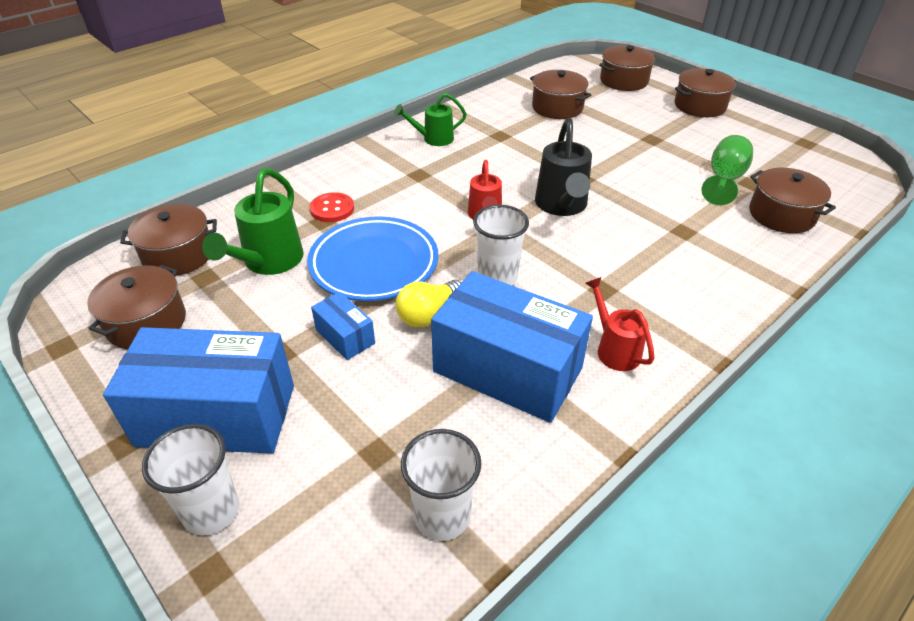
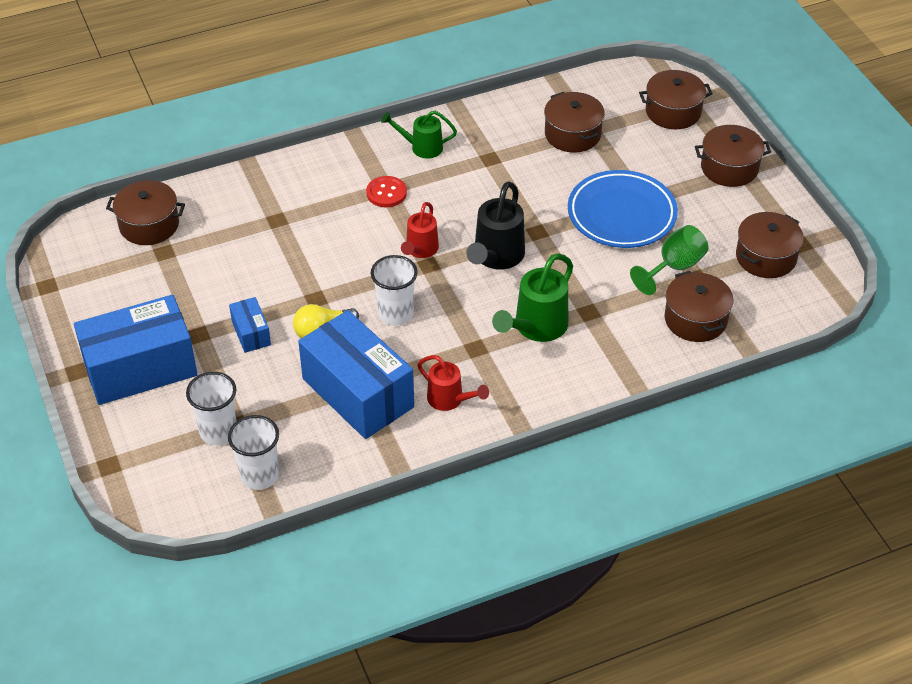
camera: 20 degrees right, 5 degrees up
(146, 322) = (110, 282): brown pot -> brown pot (766, 257)
(211, 511) = (119, 430): white cup -> white cup (218, 432)
(217, 415) = (140, 368): blue box -> blue box turned 45 degrees counterclockwise
(269, 262) = (218, 250): green watering can -> green watering can (536, 327)
(332, 209) = (290, 209): red button -> red button (386, 193)
(374, 264) = (301, 275): blue plate -> blue plate (621, 214)
(614, 349) = (449, 400): red watering can -> red watering can turned 135 degrees clockwise

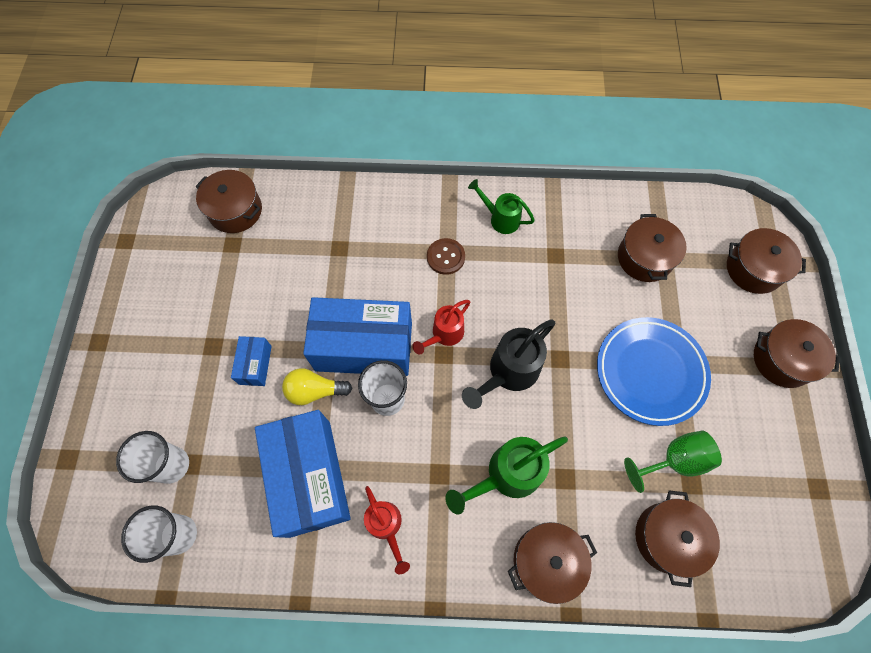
camera: 25 degrees right, 20 degrees up
(140, 368) = (148, 362): blue box -> blue box (364, 346)
(386, 193) = (445, 257): red button -> brown button
(766, 257) = (774, 489): brown pot -> brown pot (546, 561)

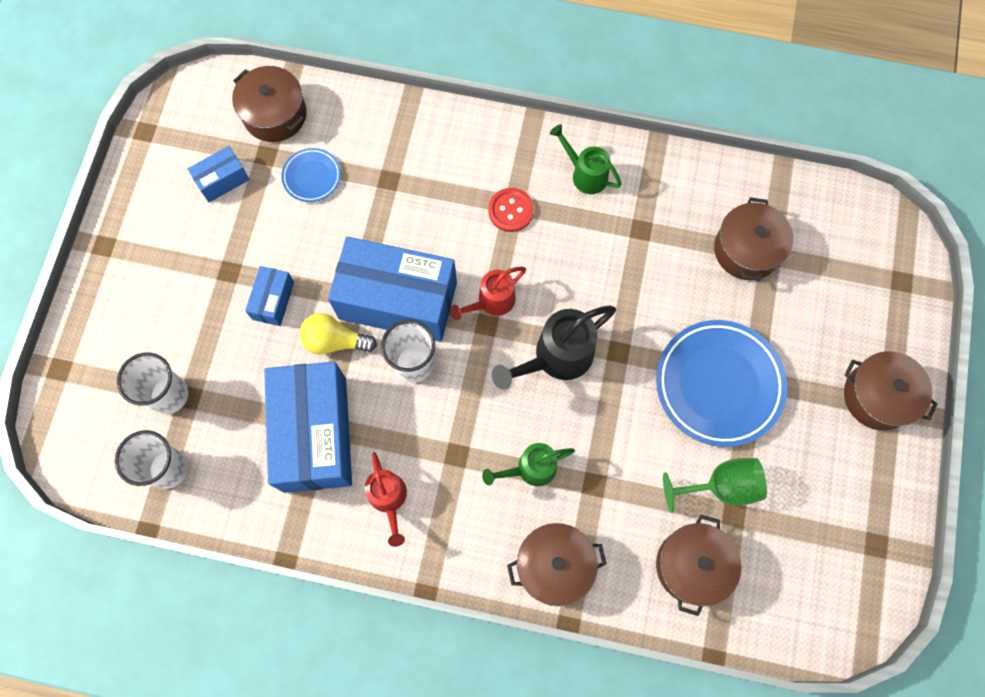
camera: 10 degrees right, 5 degrees up
(197, 270) = (222, 180): none -> blue box
(274, 256) = (312, 177): none -> blue plate
(445, 257) = (511, 210): brown button -> red button
(507, 474) = (530, 469): green watering can -> green watering can, size x0.64
(753, 269) = (874, 285): brown pot -> none

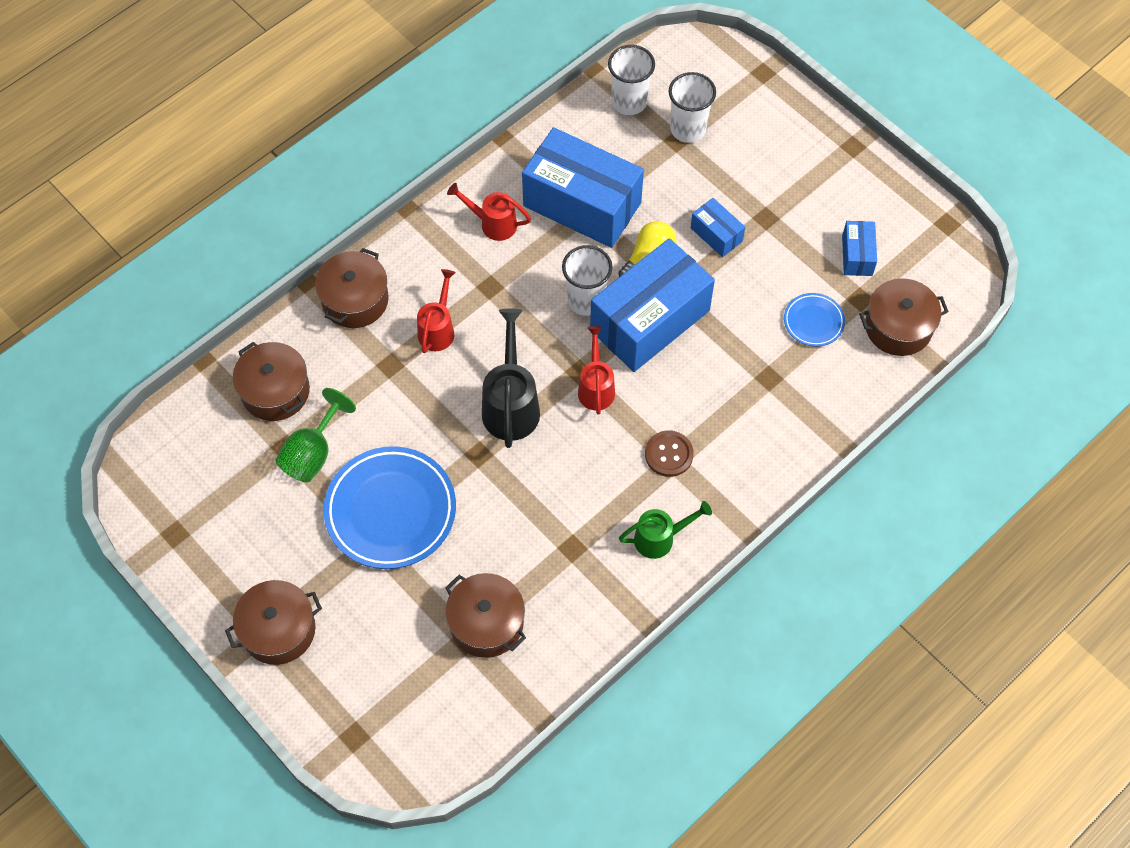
camera: 125 degrees right, 10 degrees down
(511, 210) = (669, 454): red button -> brown button
(530, 469) = (438, 329): green watering can -> red watering can

